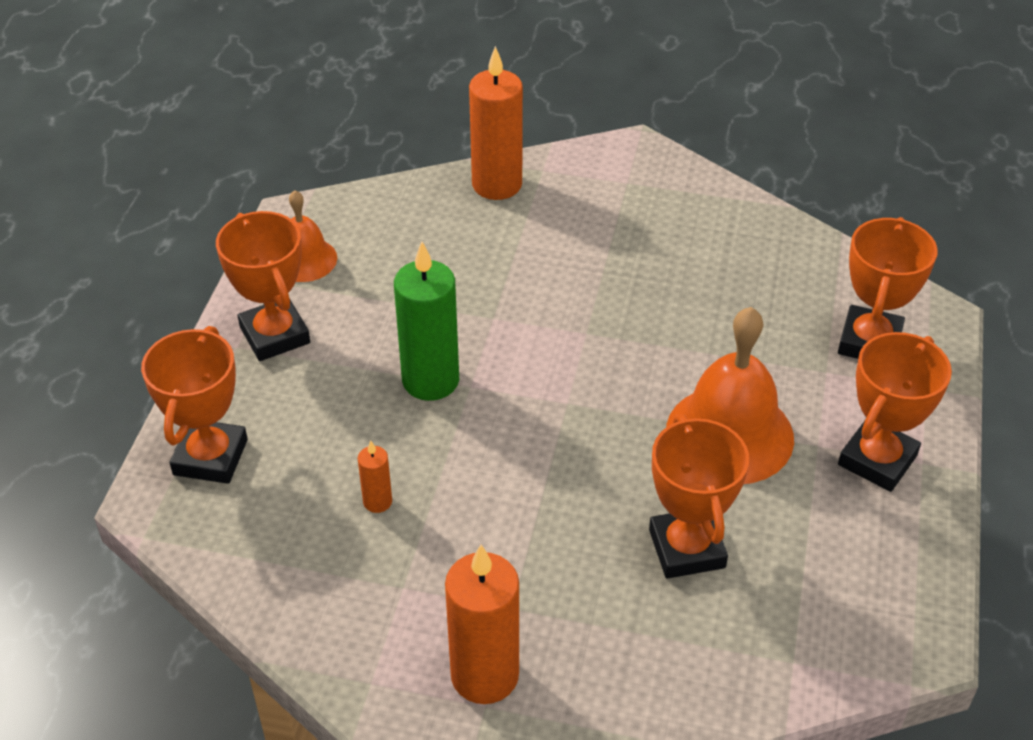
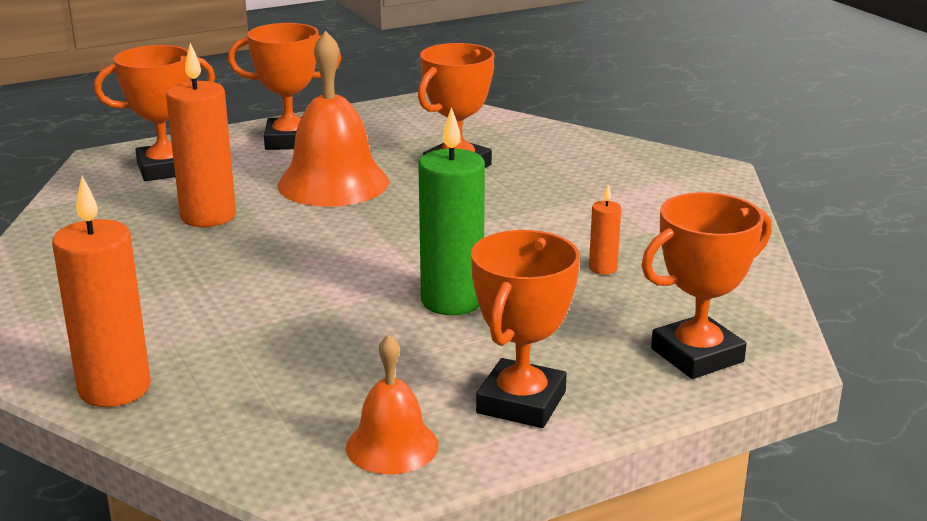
camera: 130 degrees left, 20 degrees down
(484, 675) = (653, 185): orange candle -> orange candle (208, 216)

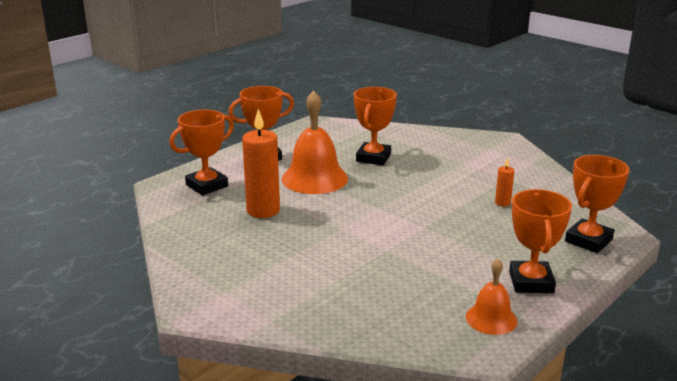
camera: 20 degrees left, 0 degrees up
(114, 389) = (315, 321): orange candle -> none
(452, 301) = (445, 235): green candle -> none

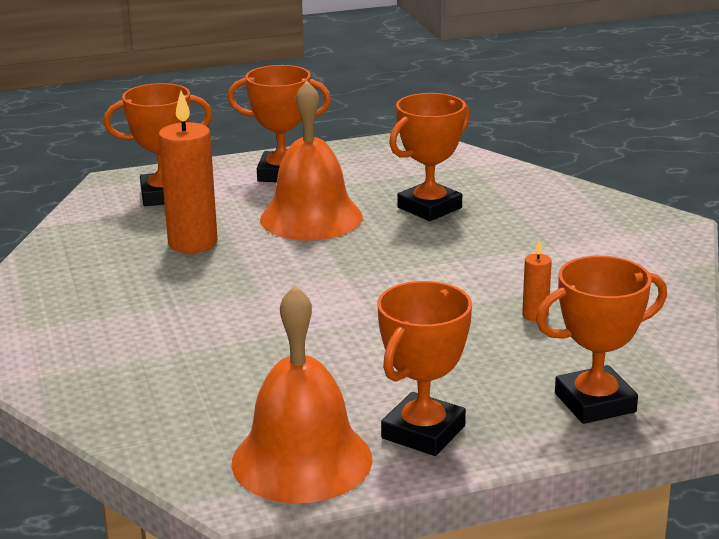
camera: 30 degrees right, 0 degrees up
(491, 318) = (302, 460): orange bell -> orange bell, size x1.77

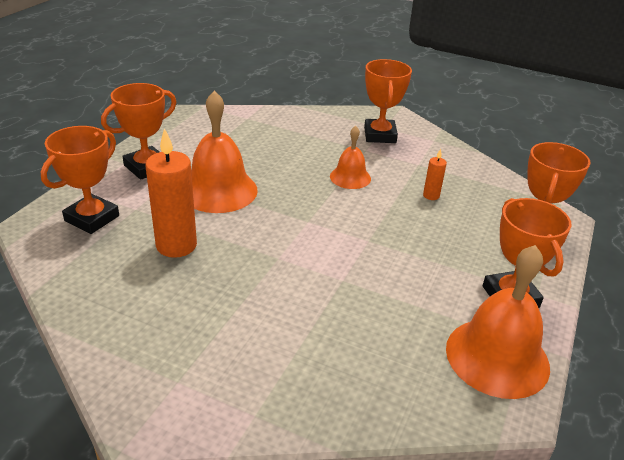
camera: 50 degrees left, 10 degrees up
(429, 208) = (272, 154): orange trophy -> orange trophy (380, 135)
(473, 261) = (350, 177): none -> orange bell

